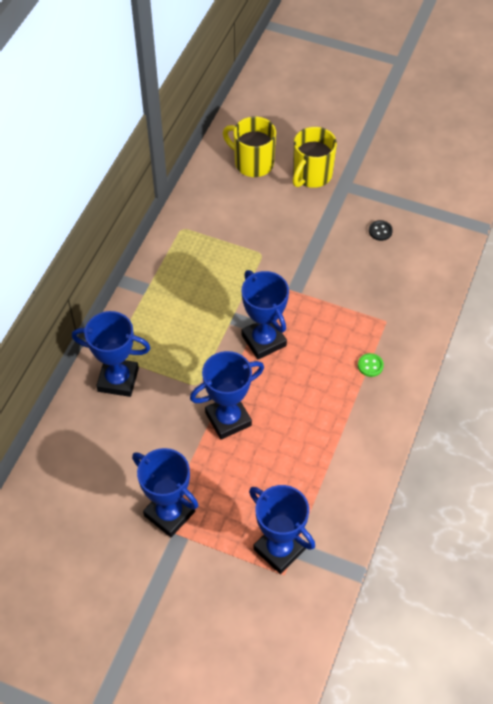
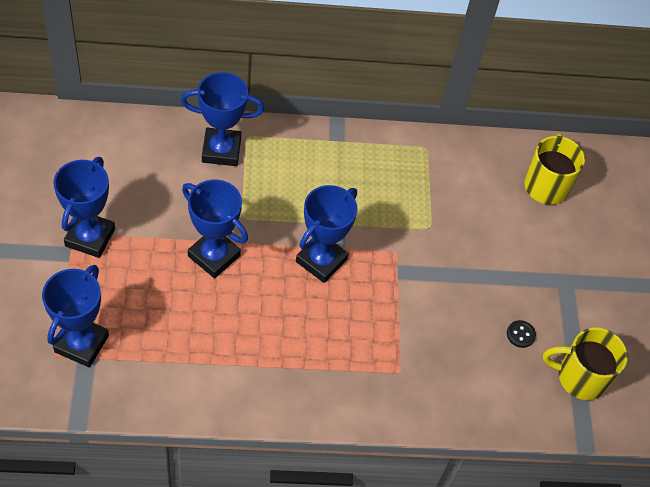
camera: 60 degrees right, 0 degrees up
(118, 380) = (221, 150): blue trophy -> blue trophy turned 75 degrees counterclockwise
(311, 175) = (561, 245): yellow mug -> yellow mug (580, 377)
(370, 365) = (334, 371): green button -> none

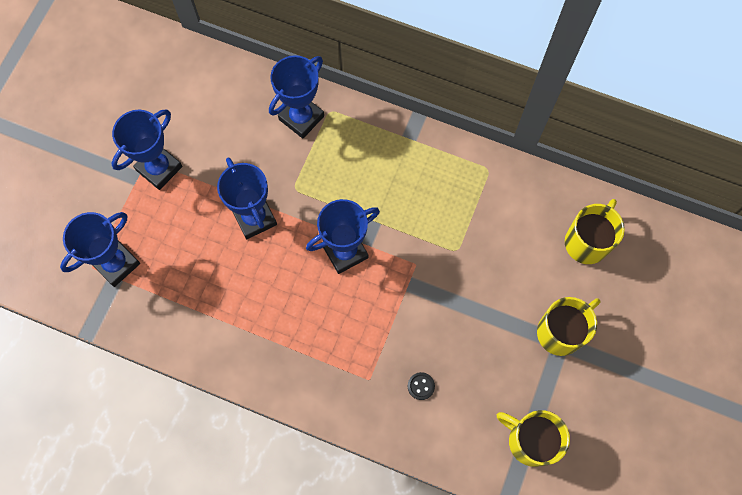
camera: 30 degrees right, 15 degrees up
(221, 150) = (301, 118): blue trophy -> blue trophy turned 75 degrees counterclockwise
(520, 334) = (494, 381): black button -> black button (421, 386)
(560, 271) = (560, 332): none -> yellow mug

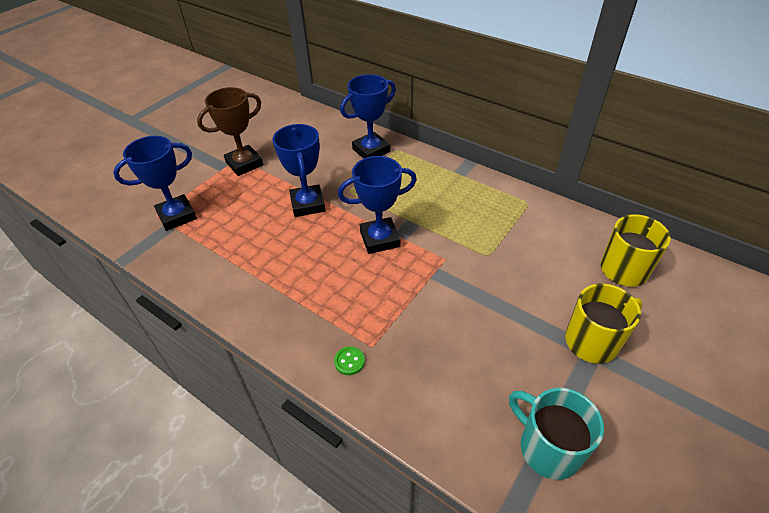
camera: 15 degrees right, 25 degrees down
(159, 168) = (244, 164): blue trophy -> brown trophy
(353, 399) = (349, 361): none -> green button
(421, 386) = (426, 363): black button -> none
(530, 441) = (548, 448): yellow mug -> turquoise mug

